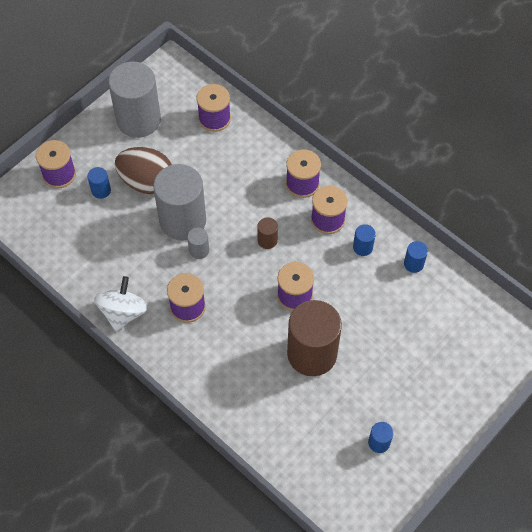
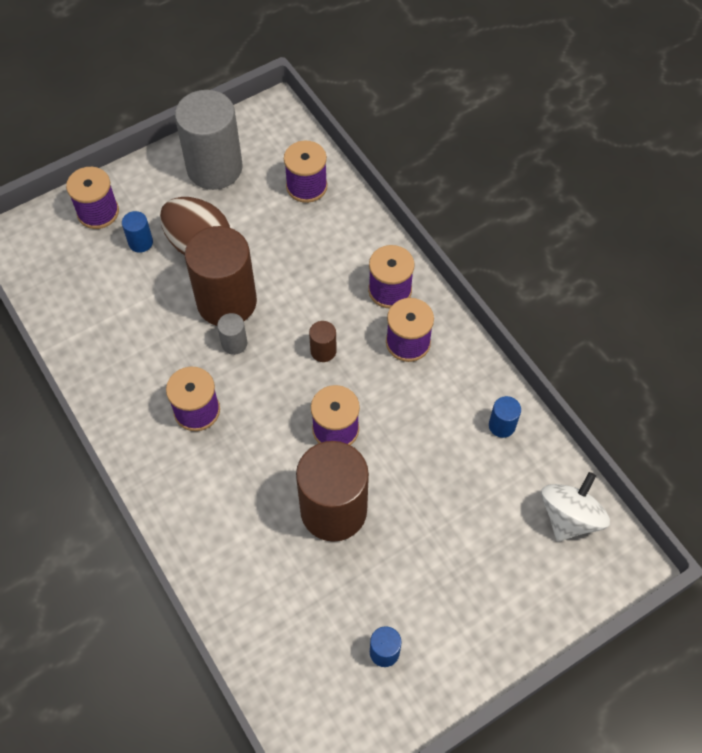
camera: 15 degrees right, 0 degrees up
(123, 312) = (116, 399): white spinning top -> white spinning top (569, 517)
(183, 220) = (226, 302): grey cylinder -> brown cylinder
(362, 247) = (442, 388): blue cylinder -> none

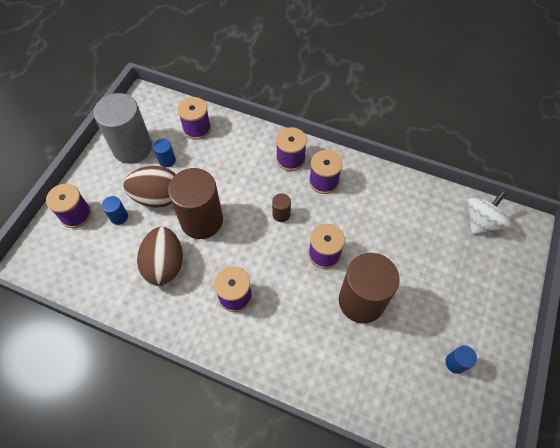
camera: 35 degrees left, 0 degrees up
(149, 328) = (165, 265): none -> brown egg
(234, 343) = (226, 242): grey cylinder -> none
(502, 425) = (408, 195): blue cylinder -> blue cylinder (167, 160)
(569, 517) = (481, 221): white spinning top -> white spinning top turned 45 degrees clockwise

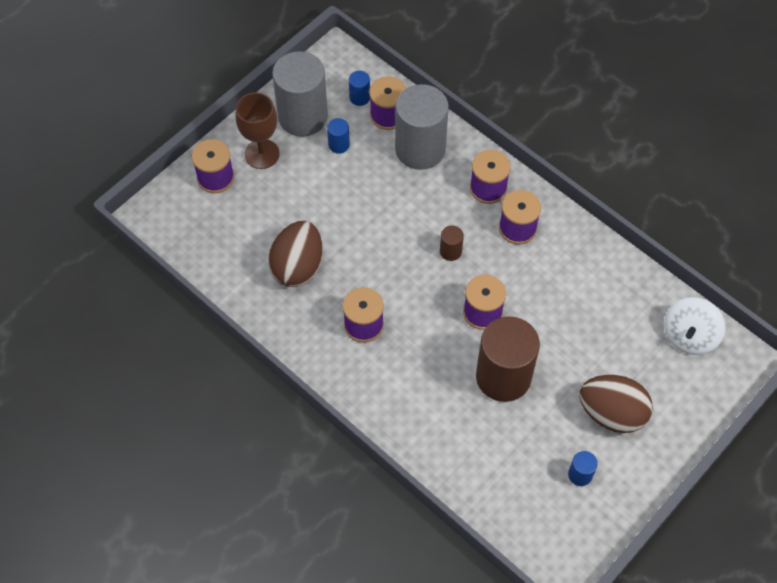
camera: 20 degrees right, 0 degrees up
(108, 185) = (262, 154): none -> brown goblet
(119, 217) = (263, 195): blue cylinder -> blue cylinder (359, 97)
(157, 197) = (314, 186): brown egg -> brown egg (612, 413)
(202, 220) = (355, 229): brown cylinder -> none
(230, 146) = (420, 149): none -> grey cylinder
(481, 221) = (689, 336): white spinning top -> white spinning top turned 150 degrees clockwise

